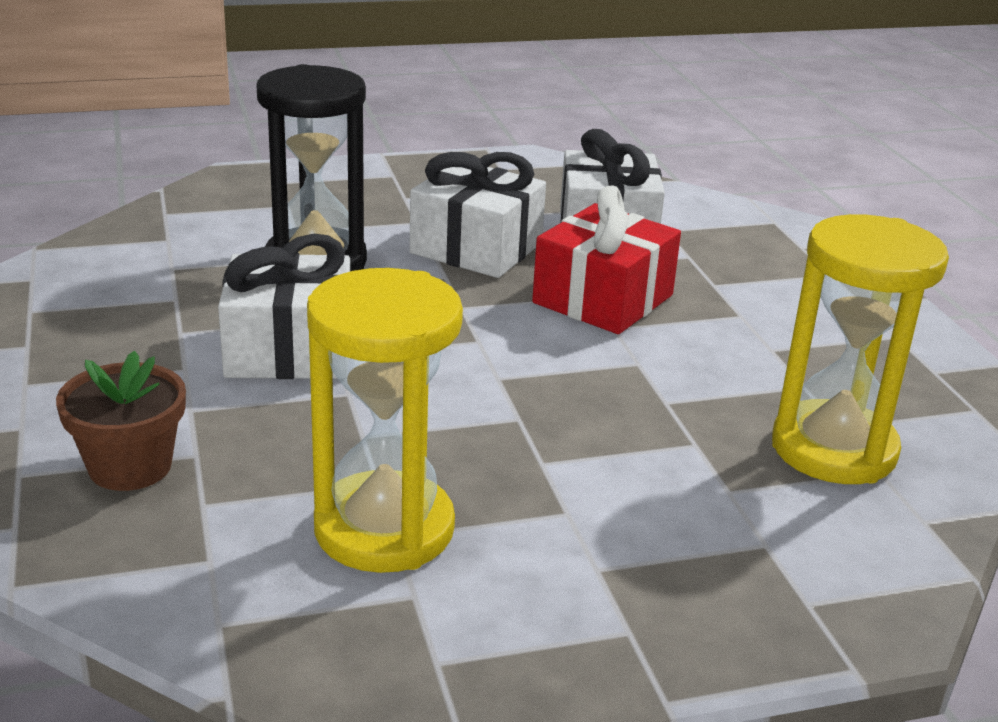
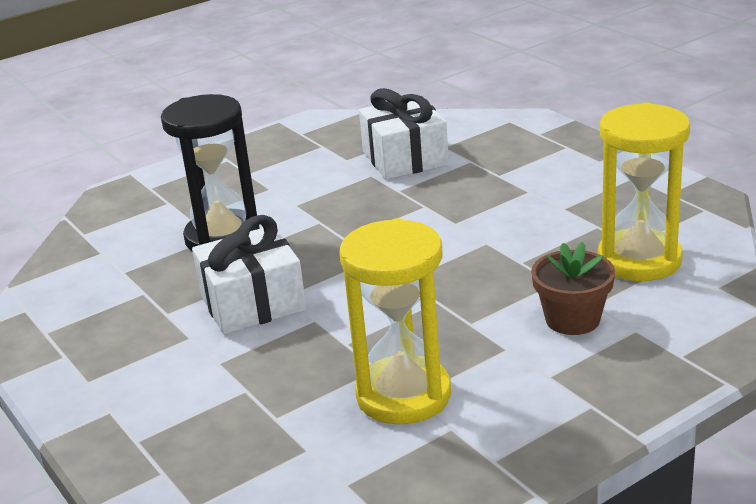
camera: 15 degrees left, 0 degrees up
(130, 466) = (208, 411): brown flower pot -> brown flower pot (572, 319)
(476, 248) = (326, 196): white gift -> none
(603, 299) = (435, 206): red gift -> none

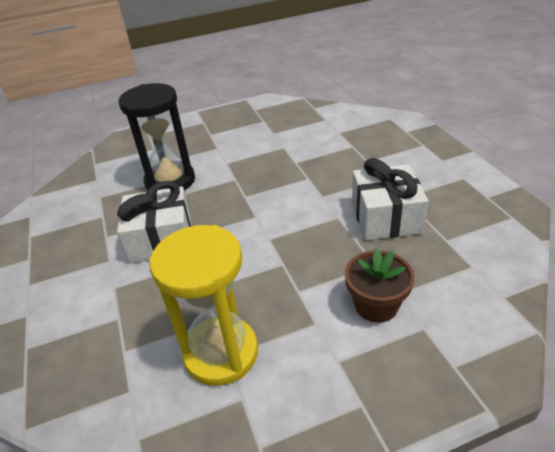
camera: 15 degrees right, 10 degrees up
(405, 158) = (310, 138): white gift -> white gift (386, 217)
(639, 260) = (446, 256): yellow hourglass -> none

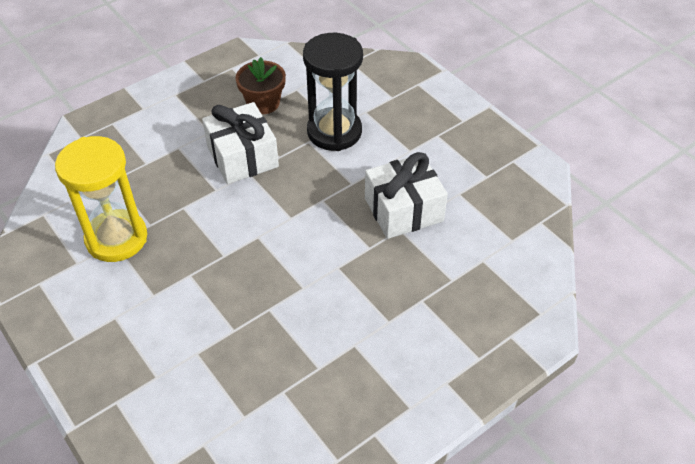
camera: 70 degrees right, 10 degrees up
(376, 305) = (179, 337): brown flower pot -> brown flower pot (263, 103)
(386, 217) = (311, 331): white gift -> white gift (403, 210)

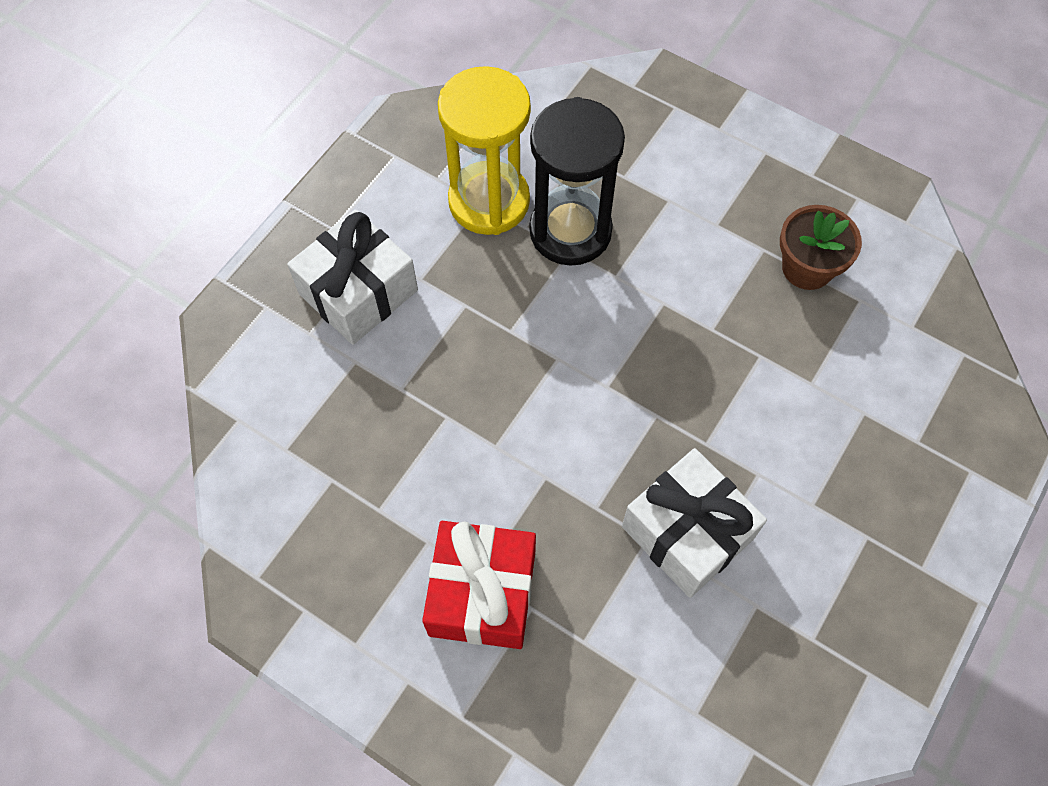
camera: 70 degrees right, 15 degrees up
(242, 156) = (689, 283): white gift -> white gift (358, 292)
(334, 132) = (797, 384): black hourglass -> black hourglass (570, 231)
(402, 323) = (482, 593): none -> red gift

